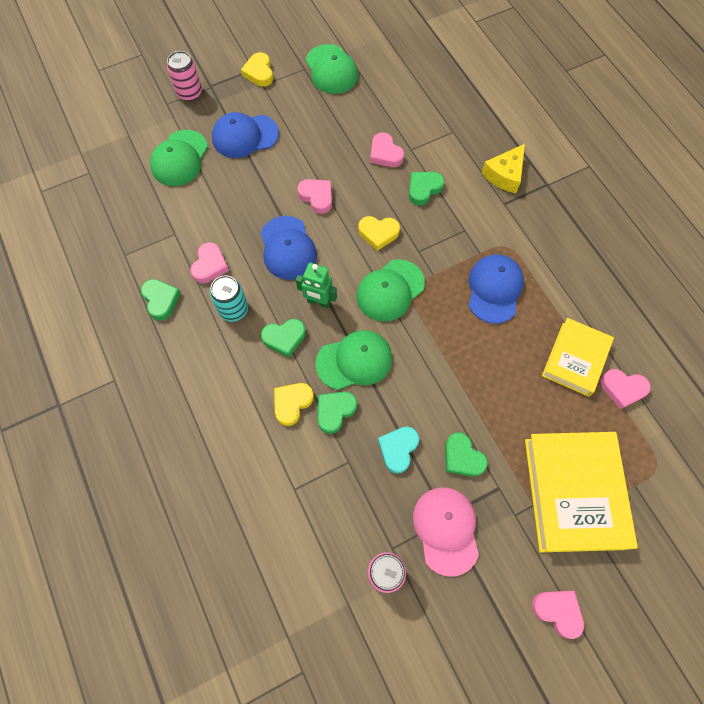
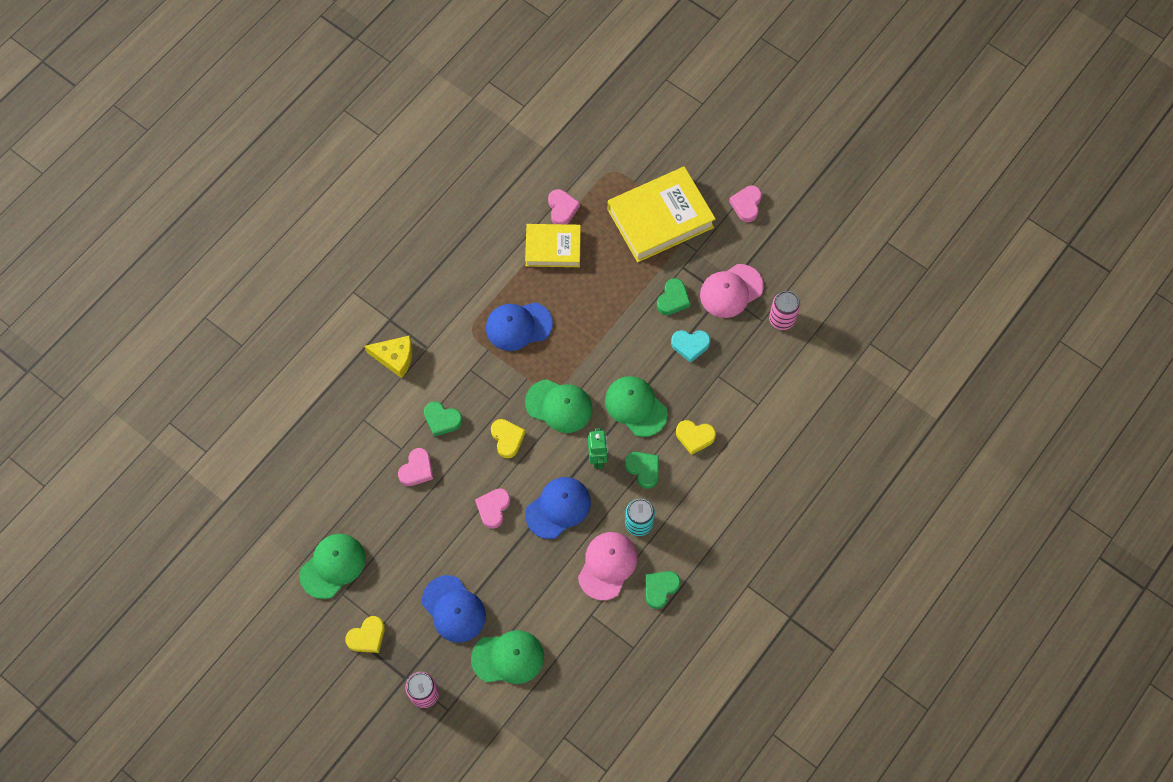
camera: 115 degrees left, 0 degrees up
(210, 265) = (607, 566): pink heart -> pink cap
(335, 411) = (684, 402): green heart -> none

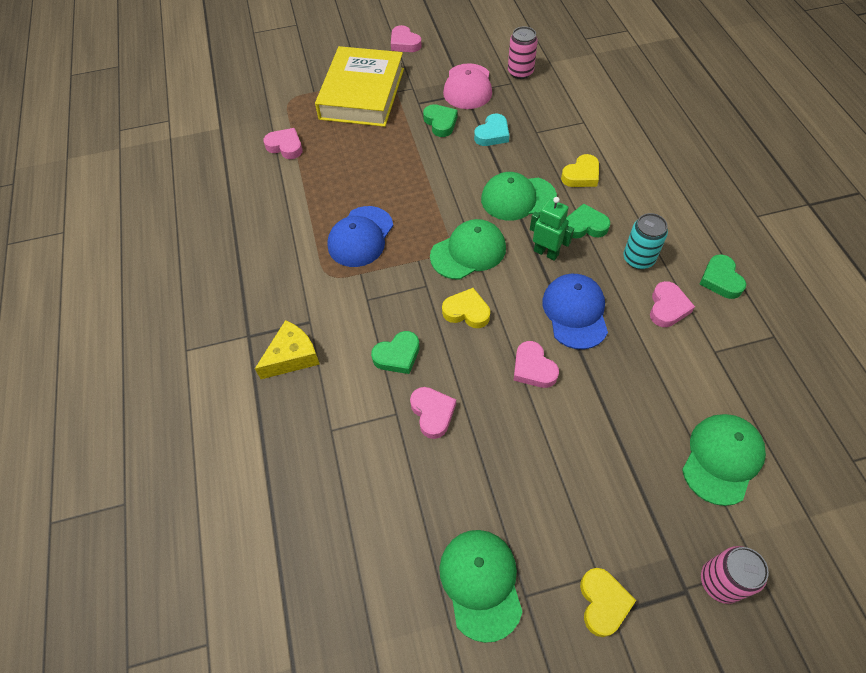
camera: 50 degrees left, 10 degrees down
(454, 609) = (627, 479): blue cap -> none
(553, 248) = (313, 171): yellow book -> none
(607, 566) = (667, 307): pink cap -> pink heart

